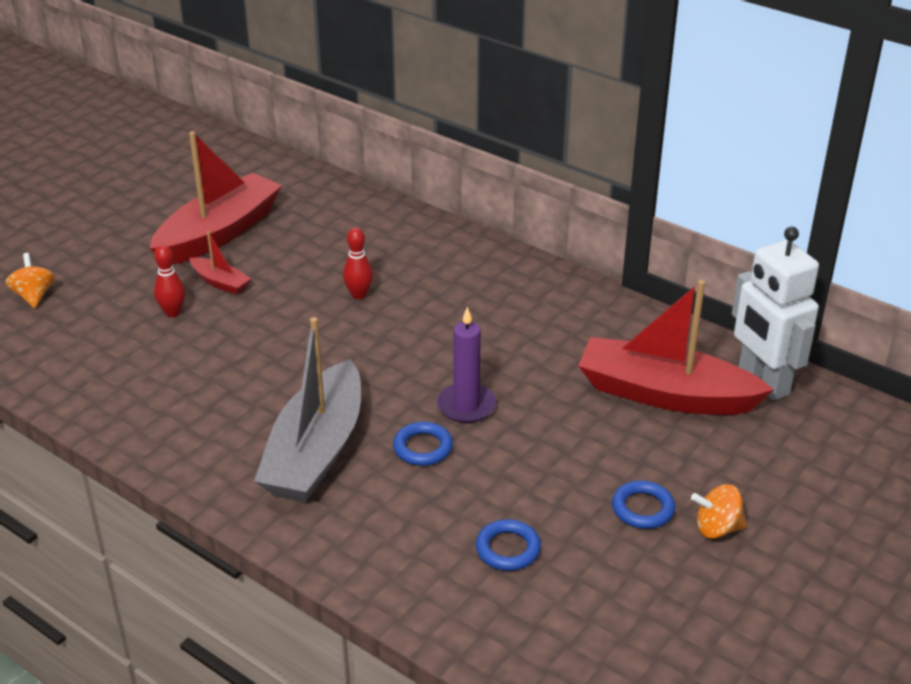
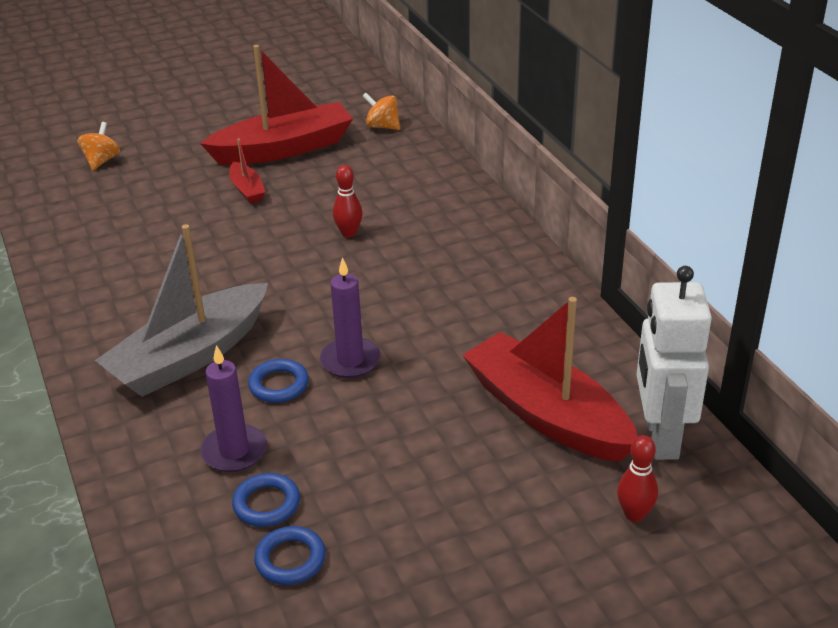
camera: 30 degrees right, 0 degrees up
(173, 312) = (188, 204): red bowling pin -> red bowling pin (634, 514)
(438, 517) = (234, 451): none -> purple candle
(642, 509) = (423, 516): blue ring -> blue ring (290, 559)
(717, 528) = (478, 564): orange spinning top -> orange spinning top (382, 126)

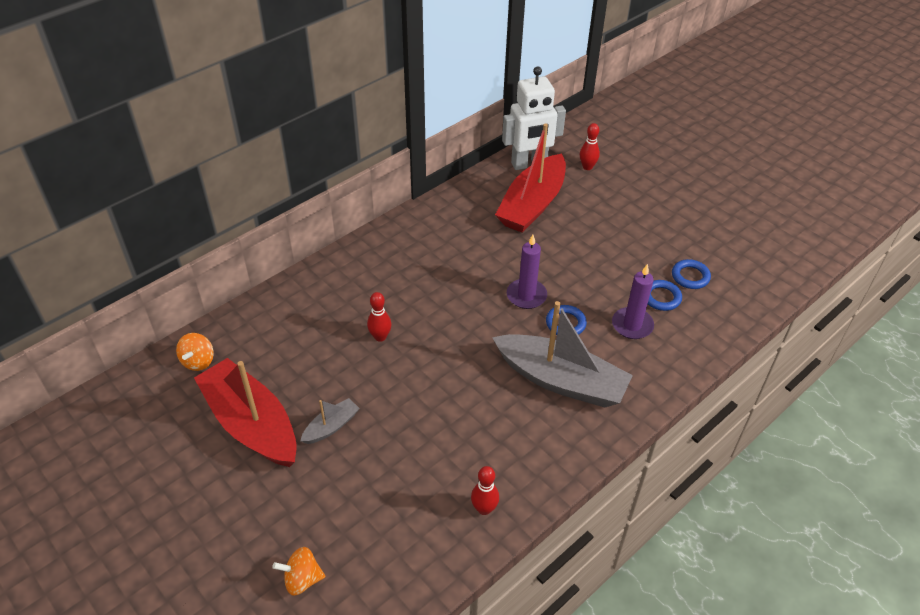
camera: 110 degrees left, 10 degrees up
(77, 264) = (484, 509): none -> red bowling pin
(247, 190) = (331, 426): red boat -> grey boat

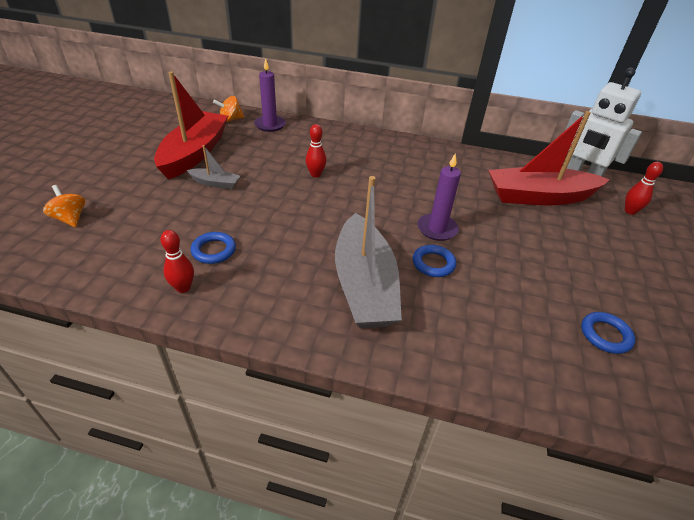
camera: 55 degrees right, 5 degrees down
(632, 325) = (484, 311): purple candle -> purple candle (270, 125)
(661, 297) = (546, 321): blue ring -> blue ring (214, 250)

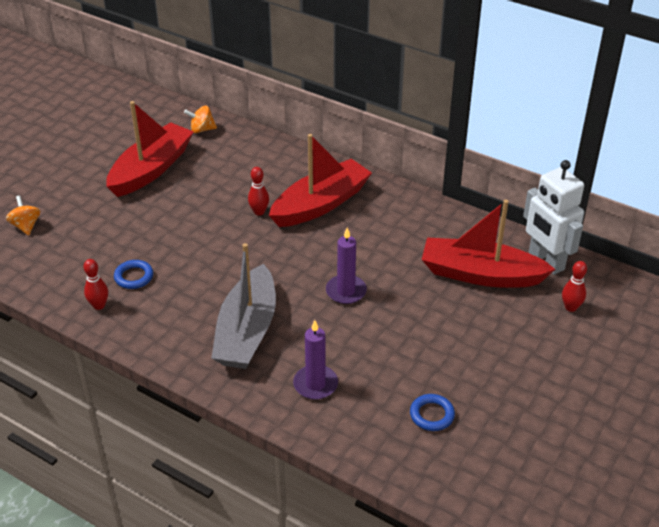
camera: 20 degrees right, 0 degrees up
(215, 183) = (159, 208): grey boat -> none
(270, 125) = (240, 142): purple candle -> purple candle (315, 384)
(367, 161) = (320, 204): none -> red boat
(433, 263) = (320, 324): blue ring -> none

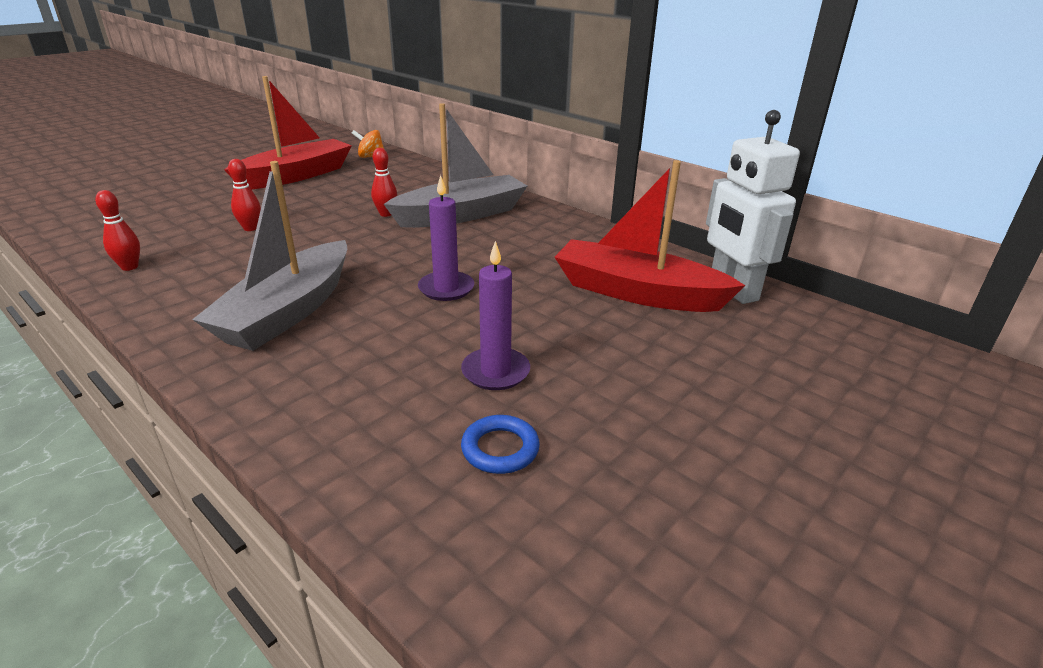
camera: 10 degrees right, 10 degrees down
(26, 226) = (125, 200): orange spinning top -> none
(134, 277) = (196, 248): blue ring -> none
(315, 384) = (338, 382): purple candle -> purple candle (495, 372)
(320, 204) = (461, 215): red boat -> grey boat
(570, 307) = (764, 341): red bowling pin -> red bowling pin (250, 228)

